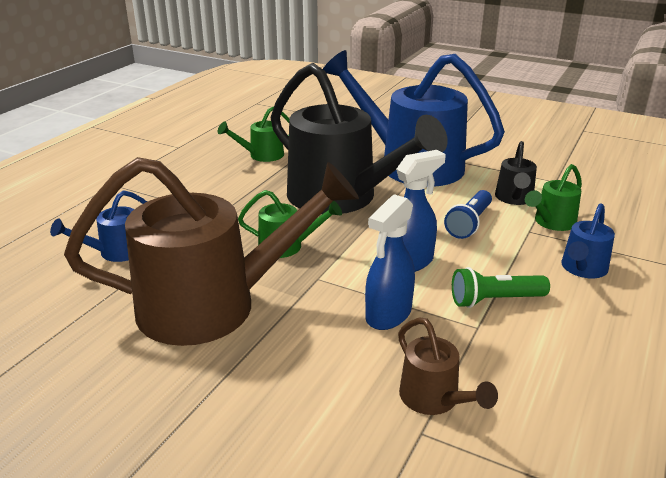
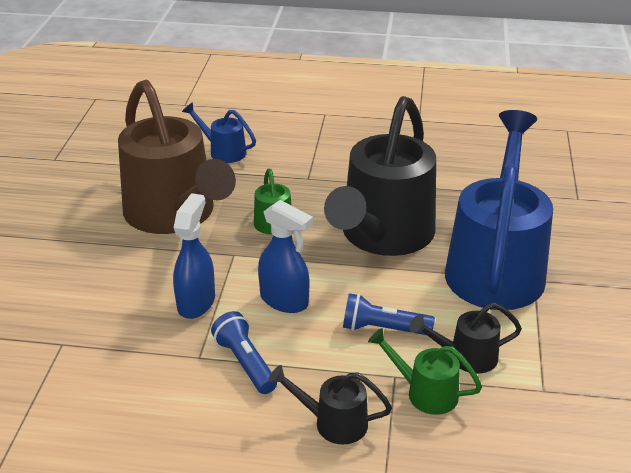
camera: 70 degrees right, 5 degrees up
(261, 155) = (438, 168): green watering can -> none
(388, 315) = (196, 302): blue spray bottle -> blue spray bottle turned 90 degrees clockwise
(434, 400) = (97, 345): brown watering can -> none
(495, 300) = (245, 363): green flashlight -> blue flashlight
(582, 269) = (332, 422): blue watering can -> black watering can

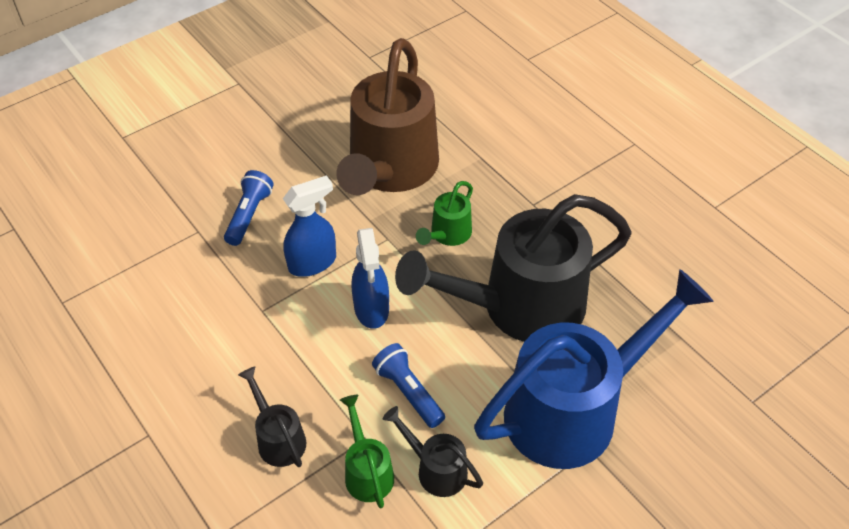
camera: 45 degrees right, 15 degrees up
(223, 151) = (499, 130): blue watering can -> none
(245, 363) = (283, 340): blue flashlight -> blue flashlight (249, 215)

